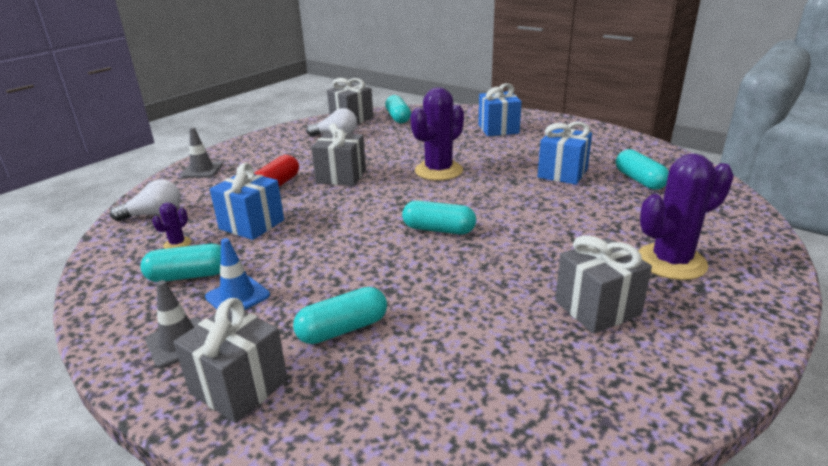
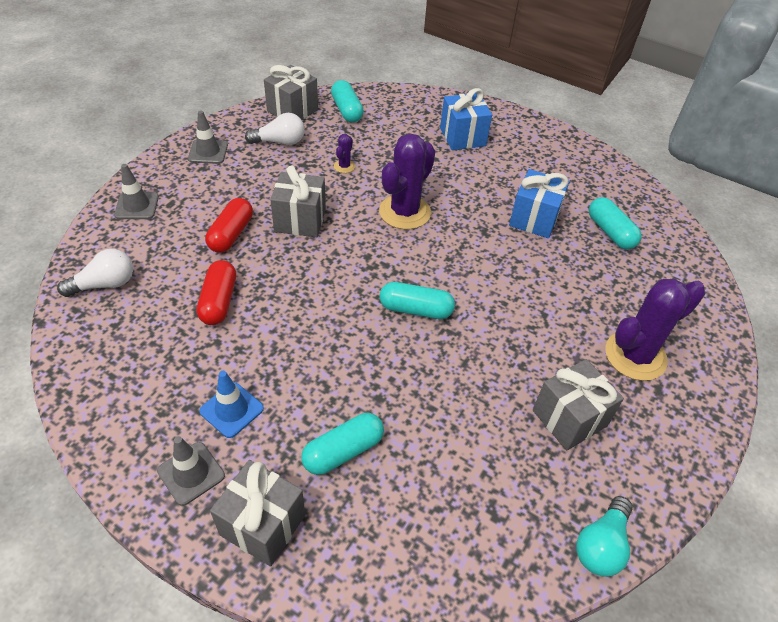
camera: 10 degrees left, 20 degrees up
(177, 244) = (146, 332): purple cactus -> purple cactus (344, 166)
(189, 276) = (173, 381): turquoise capsule -> none
(252, 224) = (219, 301): blue gift -> red capsule
(273, 141) = (208, 152): none -> grey traffic cone
(638, 419) = (601, 545): none -> turquoise light bulb

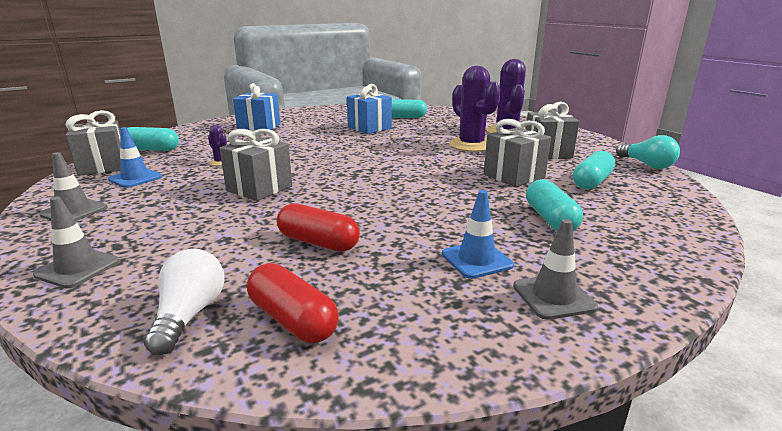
camera: 60 degrees left, 25 degrees down
(231, 234) = (228, 220): red capsule -> red capsule (293, 319)
(263, 525) = (626, 267): grey gift -> grey gift (514, 176)
(279, 142) = (135, 178): white light bulb -> blue traffic cone
(405, 212) = (309, 155): purple cactus -> purple cactus (471, 145)
(415, 309) = (417, 170): turquoise capsule -> turquoise capsule (591, 182)

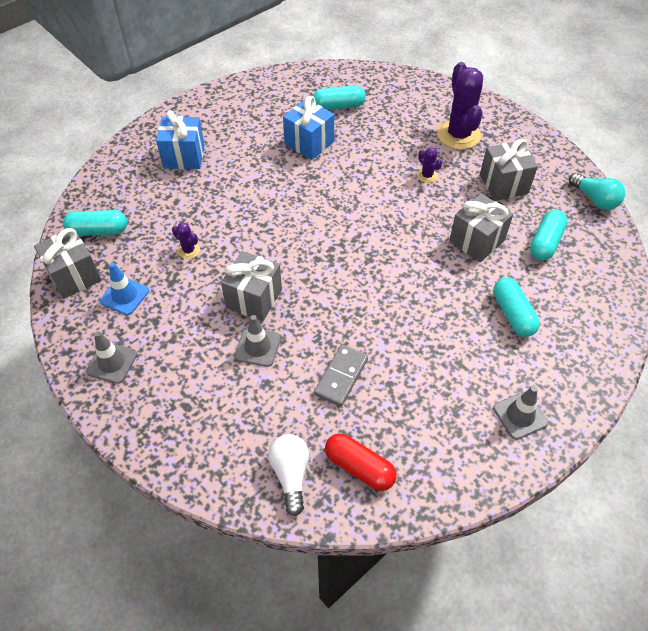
camera: 10 degrees left, 30 degrees up
(78, 268) = (178, 439): grey traffic cone -> grey traffic cone (258, 347)
(318, 242) = (341, 377): red capsule -> grey domino
(471, 145) = (427, 176): purple cactus -> purple cactus, size x0.44
(476, 260) = (464, 381): blue traffic cone -> none

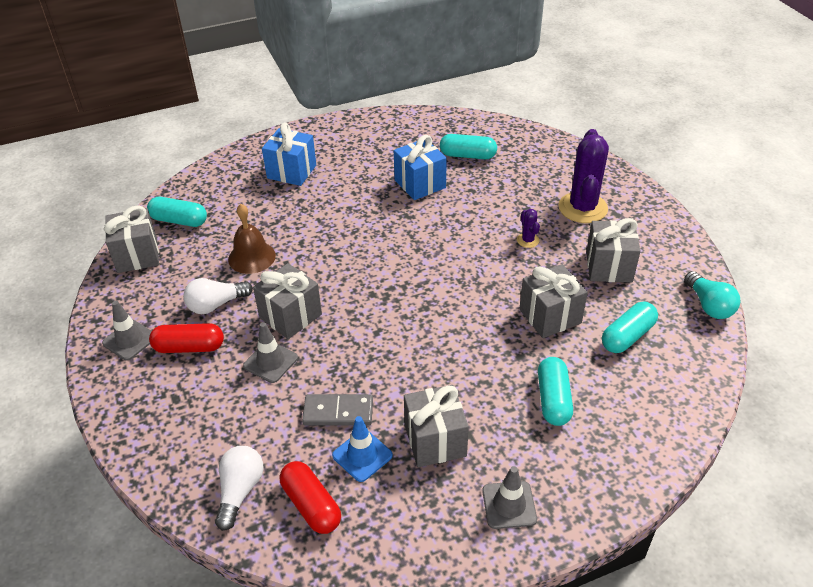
camera: 20 degrees right, 10 degrees down
(125, 296) = (172, 284): blue traffic cone -> blue traffic cone (362, 455)
(174, 354) = (189, 347): none -> red capsule
(178, 306) = (216, 305): none -> white light bulb
(188, 250) = (252, 257): purple cactus -> brown bell
(341, 377) = (338, 412): grey domino -> grey domino turned 45 degrees clockwise
(435, 378) = (435, 440): none -> grey gift

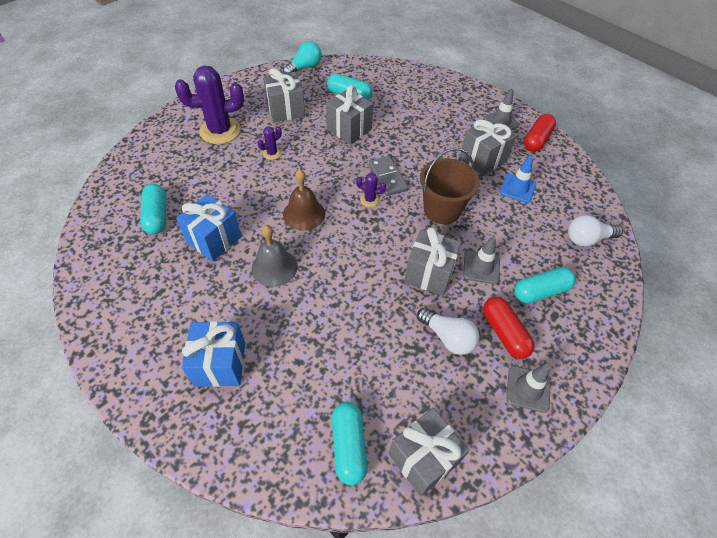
camera: 115 degrees left, 10 degrees up
(252, 257) = (374, 338): brown bell -> brown bell (304, 214)
(311, 505) = (567, 200): red capsule -> red capsule (536, 140)
(338, 412) = (496, 211): grey domino -> grey domino (387, 177)
(365, 214) = (274, 267): none -> grey bell
(368, 359) = (442, 210): none -> brown bucket
(416, 301) = (370, 199): none -> purple cactus
(553, 399) = (419, 117): turquoise capsule -> turquoise capsule (540, 291)

